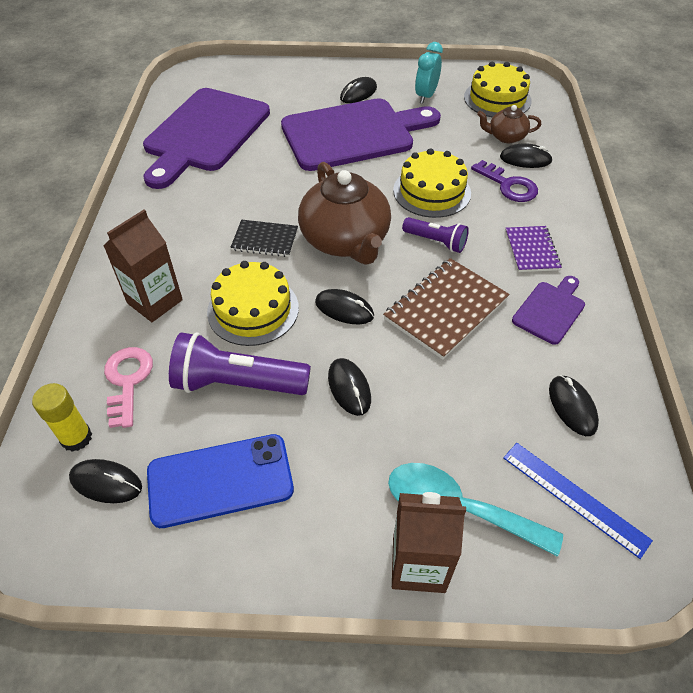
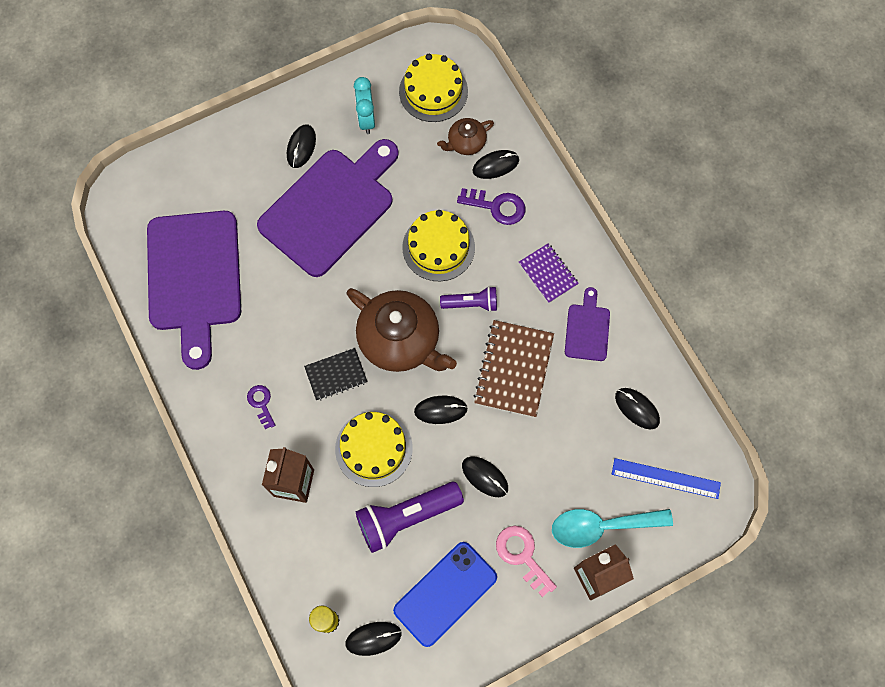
camera: 30 degrees left, 20 degrees up
(127, 381) = (328, 560): pink key -> pink key (522, 556)
(181, 232) = (261, 403): none -> purple key

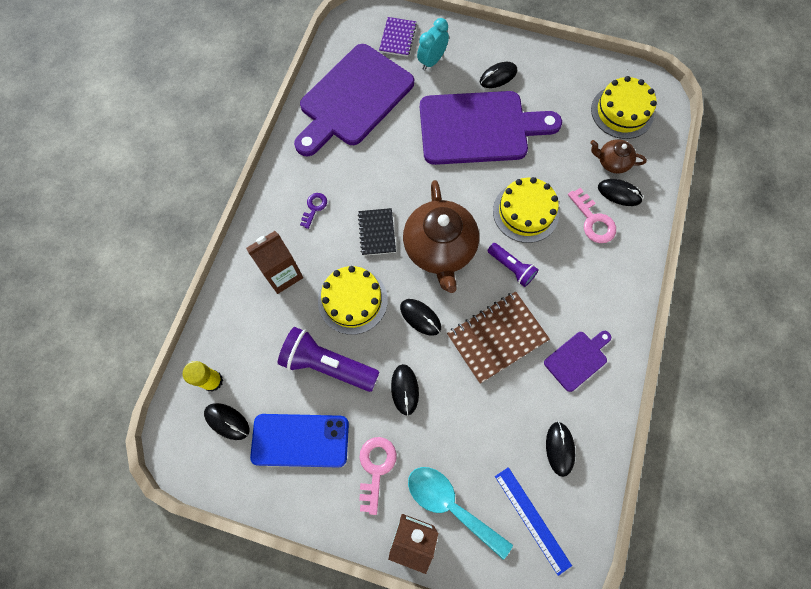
camera: 45 degrees right, 0 degrees up
(336, 375) = (377, 232): black notebook -> black notebook turned 60 degrees clockwise
(366, 120) = (558, 93): turquoise clock -> turquoise clock (431, 61)
(497, 206) = (593, 220): purple key -> pink key
(548, 274) = (586, 296): purple notebook -> purple notebook (398, 38)

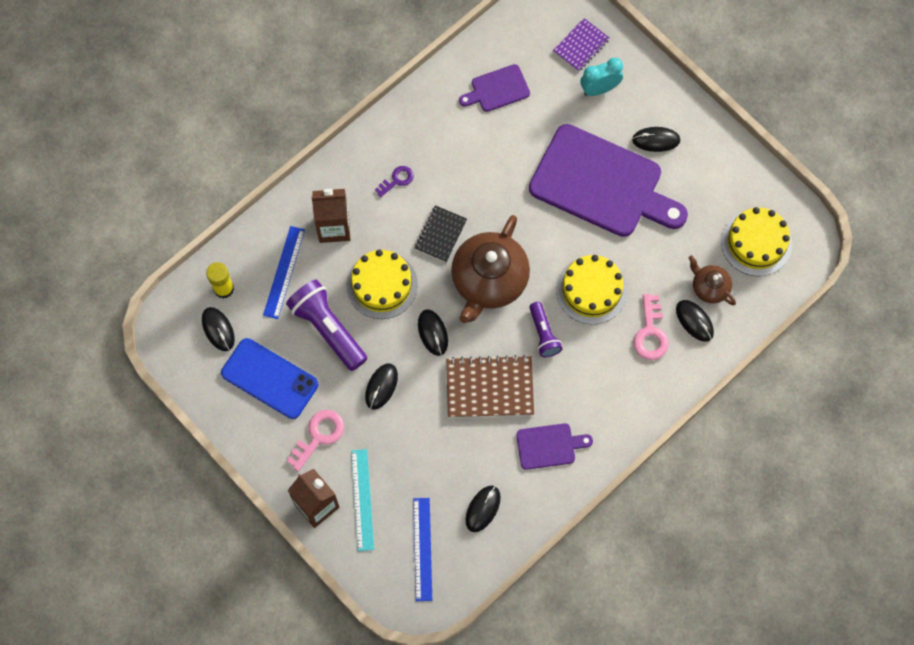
camera: 30 degrees right, 0 degrees up
(260, 336) = (284, 272): none -> blue ruler
(353, 99) = (497, 89): purple cutting board -> purple cutting board, size x0.46
(450, 505) = (362, 499): turquoise spoon -> turquoise ruler

